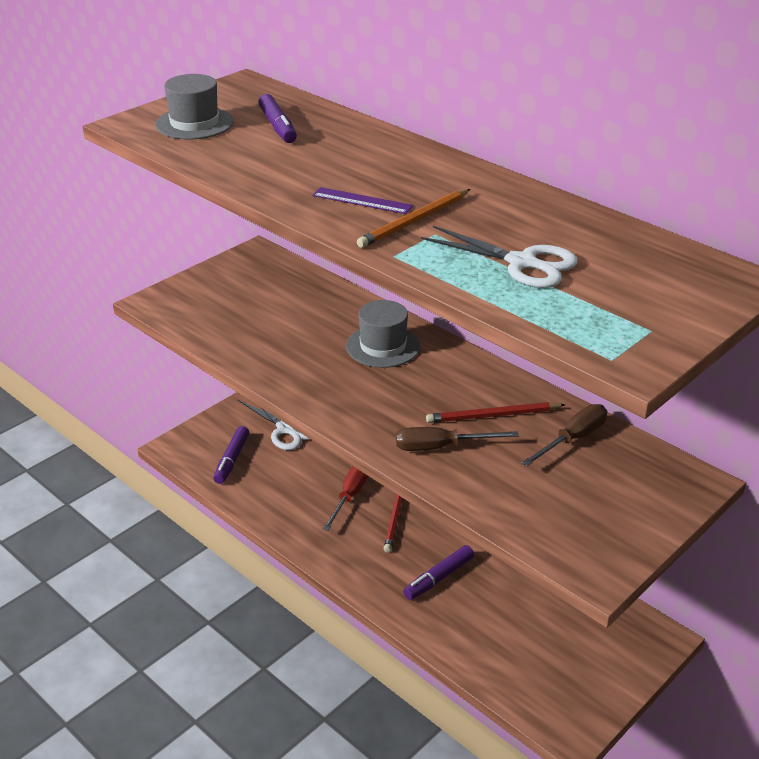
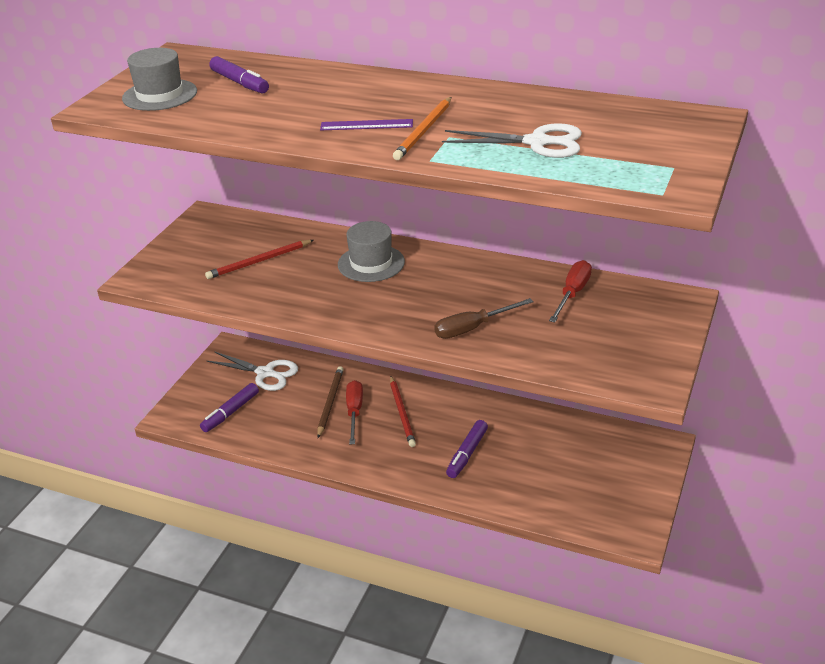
camera: 20 degrees left, 0 degrees up
(232, 460) = (231, 412): purple marker -> purple marker turned 45 degrees clockwise
(331, 479) = (330, 402): none -> brown pencil
(492, 415) = (498, 293): red pencil -> red pencil (259, 261)
(573, 439) = (572, 294): brown screwdriver -> red screwdriver

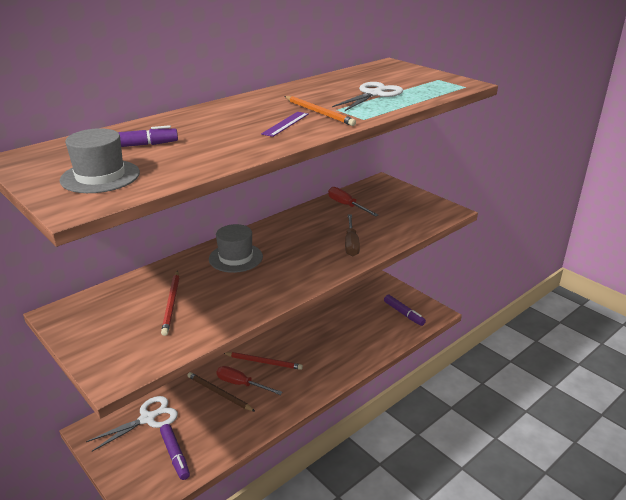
camera: 65 degrees left, 5 degrees down
(467, 454) = (327, 348): purple marker -> purple marker (403, 313)

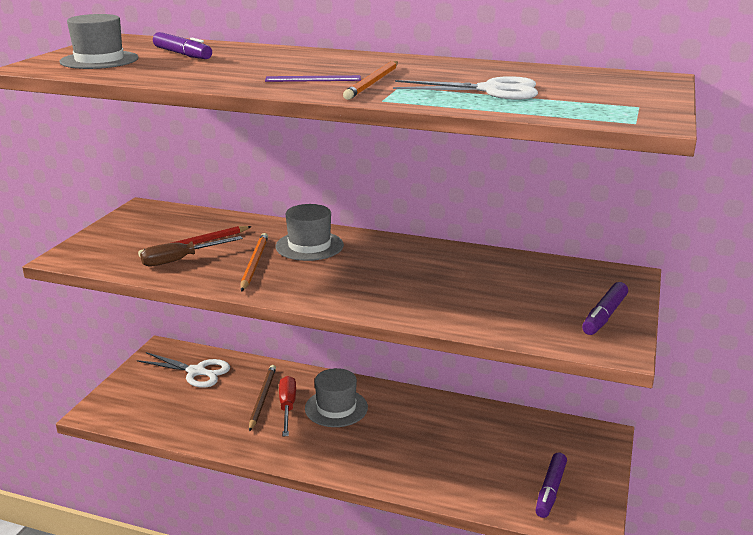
camera: 60 degrees right, 5 degrees down
(175, 455) = (159, 408): purple marker -> purple marker (604, 315)
(238, 286) = (254, 263): none -> orange pencil
(264, 362) = (336, 408): red pencil -> grey hat
(347, 205) = (516, 271): red screwdriver -> none
(351, 244) = (418, 299): brown screwdriver -> brown screwdriver (181, 260)

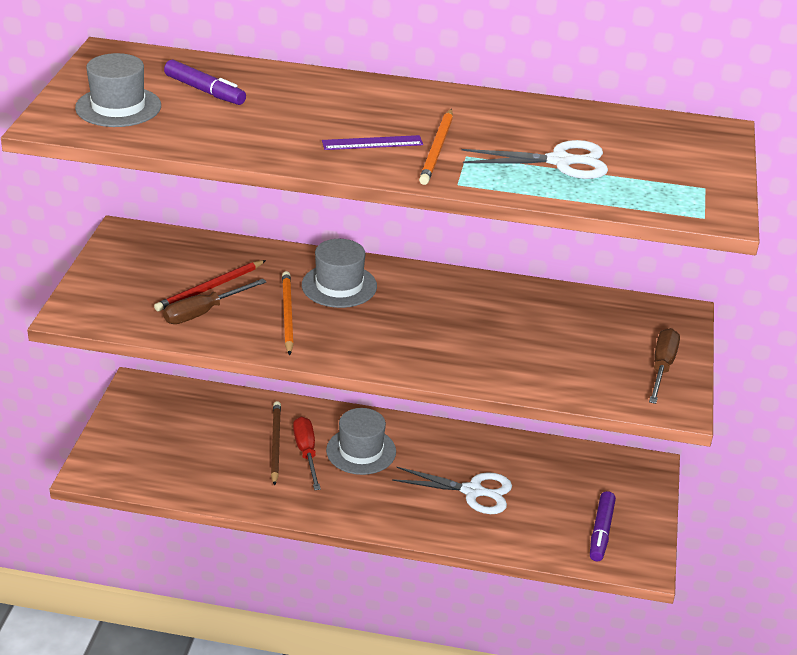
camera: 10 degrees left, 10 degrees up
(196, 372) = (188, 414): white scissors -> white scissors (472, 491)
(604, 315) = (662, 367): purple marker -> brown screwdriver

